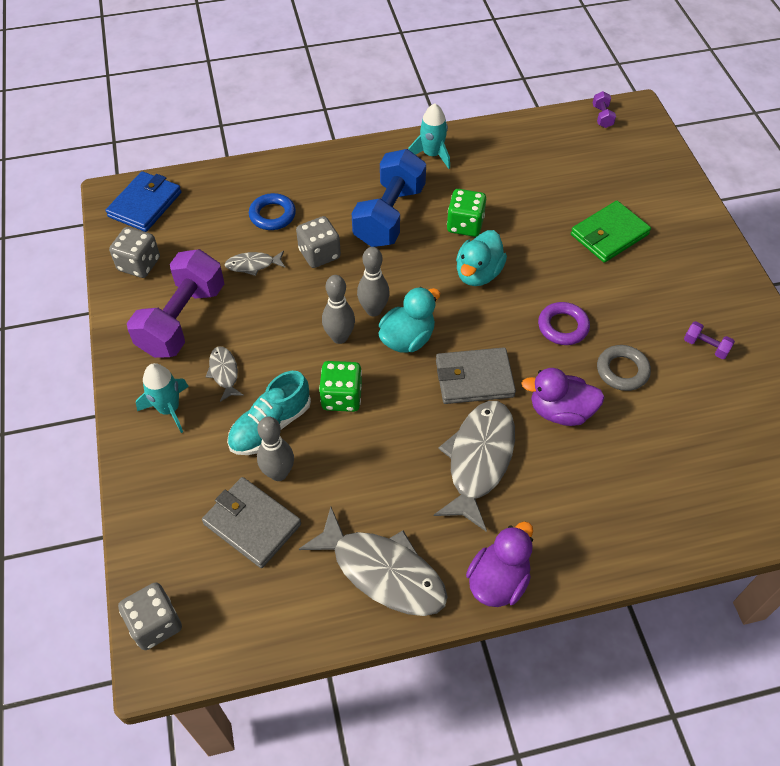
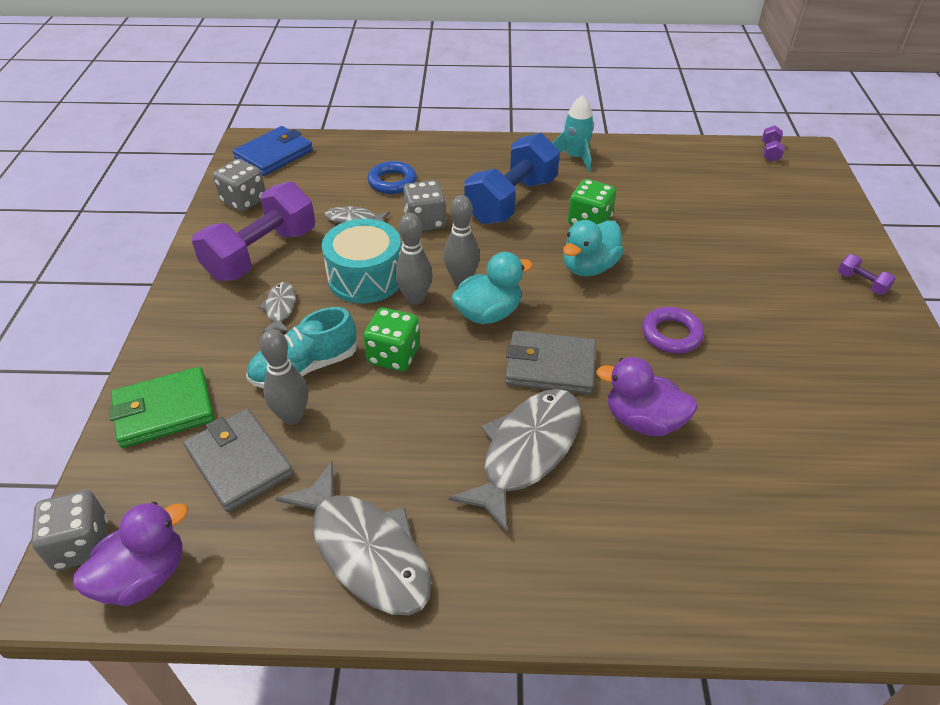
camera: 15 degrees right, 10 degrees down
(169, 409) = (208, 330): turquoise rocket -> none
(288, 325) = (365, 277): none -> turquoise drum
(498, 581) = (504, 597): purple duck -> purple duck (144, 576)
(609, 234) = (751, 256): green wallet -> green wallet (164, 410)
(622, 371) = (732, 393): grey ring -> none
(705, 346) = (845, 387): purple dumbbell -> purple dumbbell (861, 283)

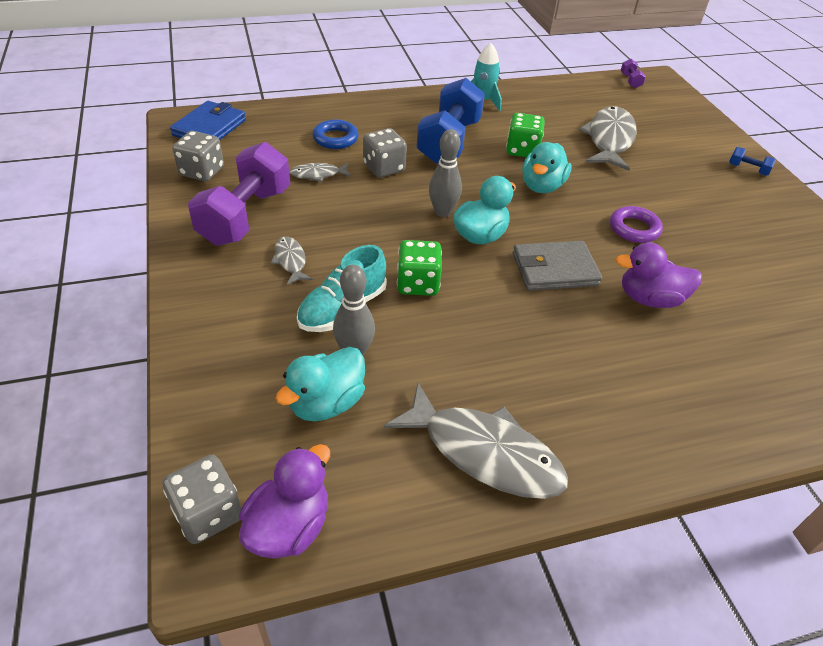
camera: 20 degrees left, 0 degrees up
(164, 410) = (225, 372): green wallet -> none
(239, 462) = (326, 403): grey wallet -> turquoise duck
(365, 277) = (356, 222): turquoise drum -> none
(415, 298) = (410, 233): grey bowling pin -> none
(526, 452) = (573, 341): grey fish -> grey fish (609, 140)
(861, 283) = (747, 169): purple dumbbell -> blue dumbbell

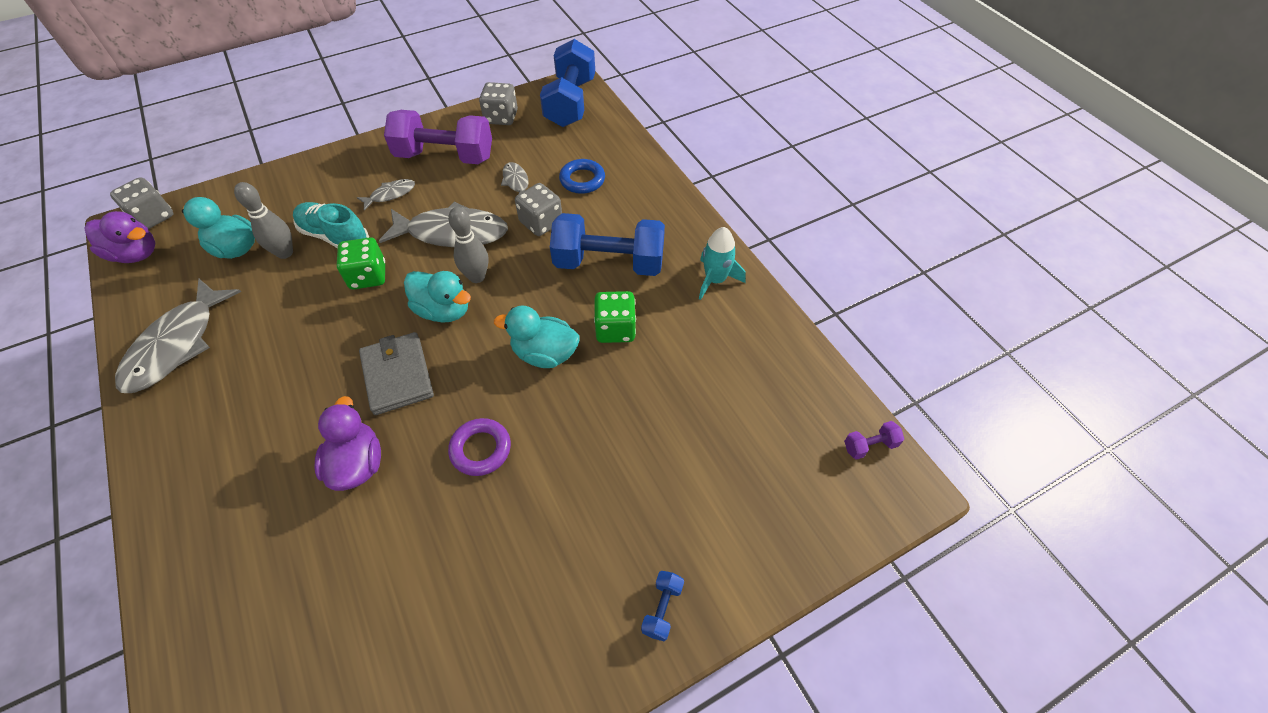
camera: 80 degrees right, 10 degrees up
(209, 127) = (570, 102): blue wallet -> blue dumbbell
(609, 140) = (676, 420): grey fish -> grey fish (452, 233)

